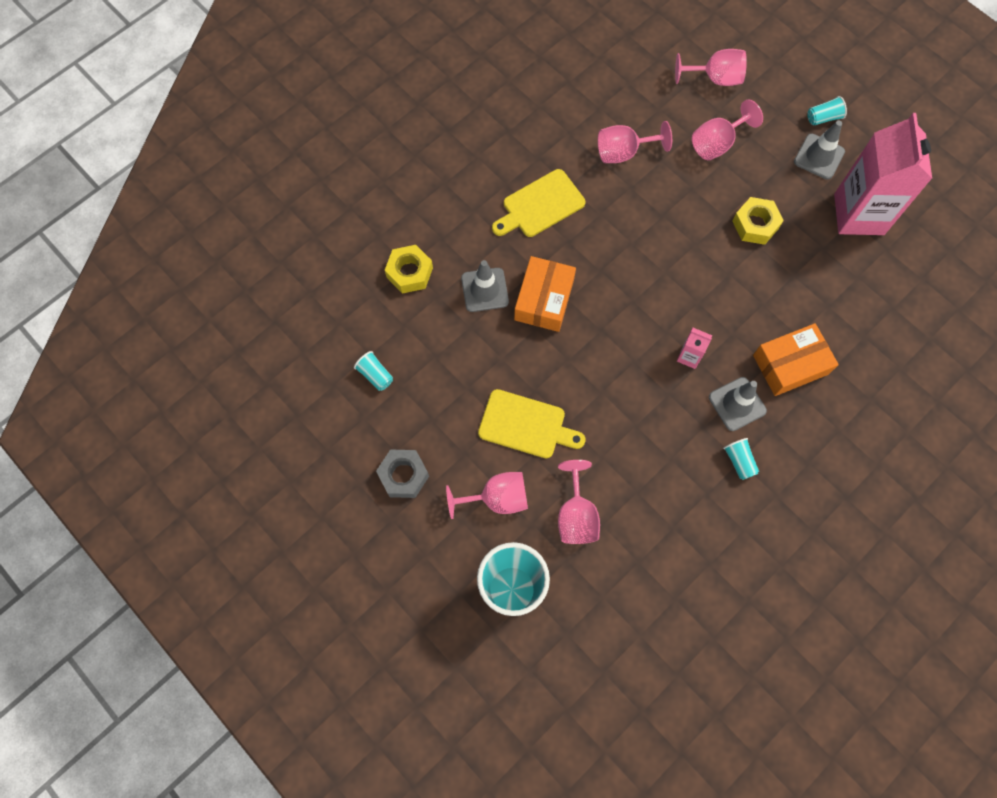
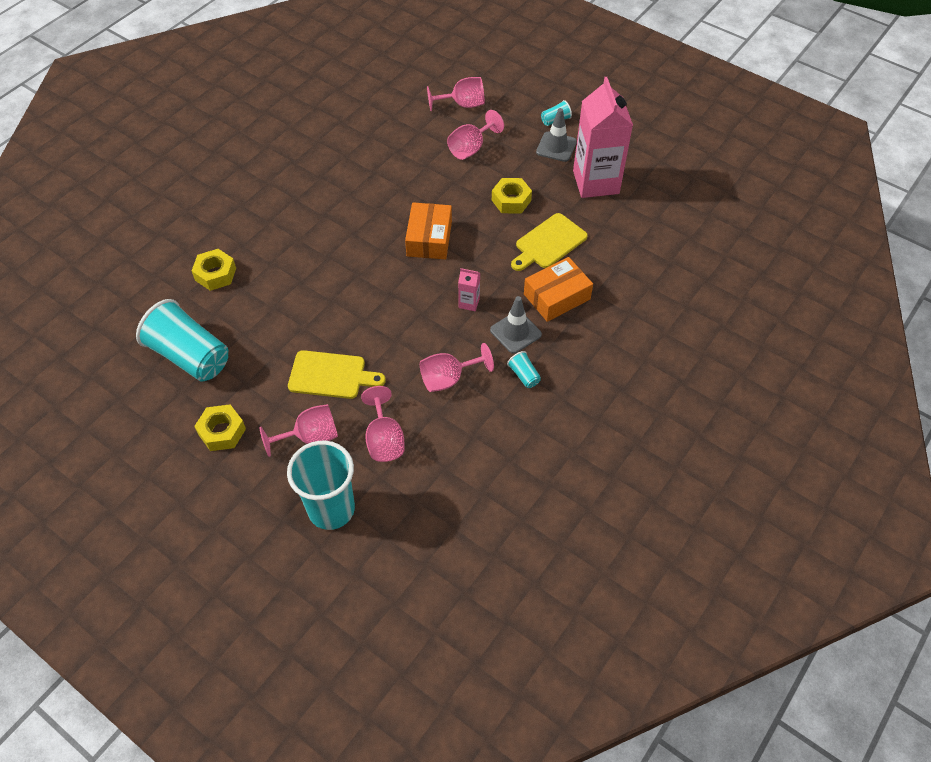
camera: 10 degrees left, 15 degrees down
(375, 375) = (190, 356): turquoise cup -> turquoise cup, size x2.44
(403, 476) = (222, 432): grey nut -> yellow nut
(484, 290) = (284, 278): grey traffic cone -> none
(540, 205) = (326, 210): yellow cutting board -> yellow cutting board (549, 243)
(544, 299) = (337, 278): orange box -> orange box (429, 238)
(624, 152) = (393, 164): pink goblet -> pink goblet (448, 378)

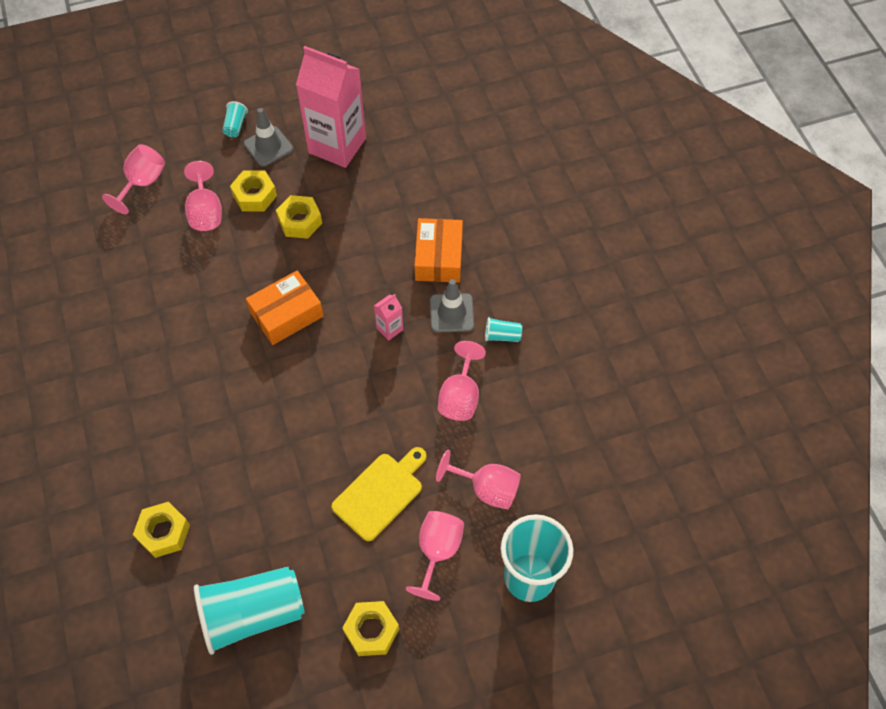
camera: 55 degrees left, 5 degrees up
(429, 238) = (286, 314): orange box -> orange box turned 75 degrees counterclockwise
(508, 164) = (255, 195): none -> yellow nut
(549, 243) = (374, 225): yellow cutting board -> none

